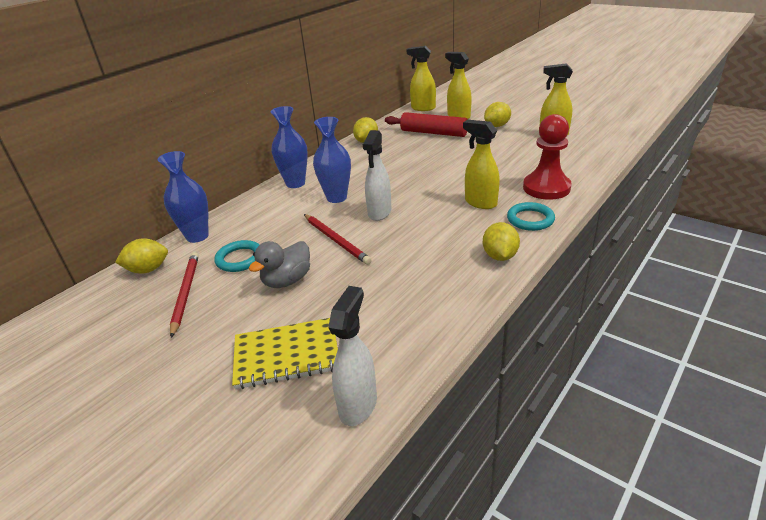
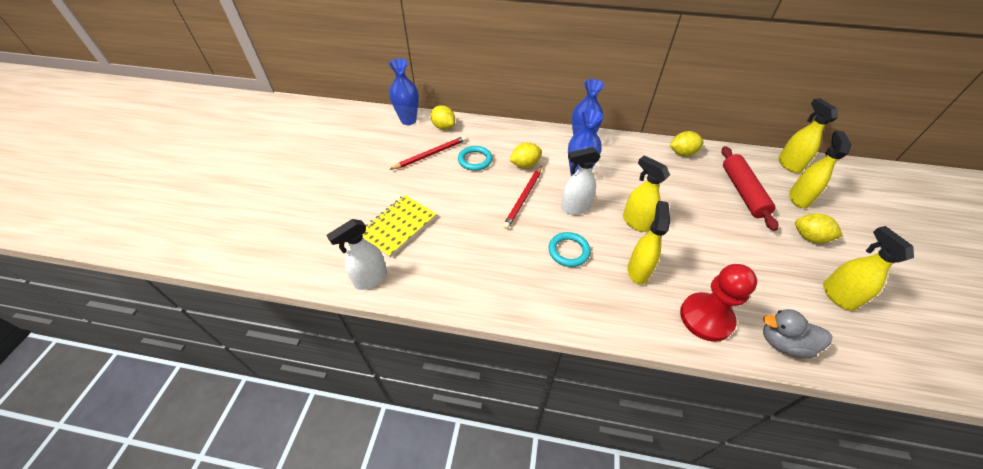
camera: 60 degrees right, 15 degrees up
(197, 236) = (487, 128): blue vase -> blue vase (408, 120)
(287, 280) = (465, 193): grey duck -> grey duck (783, 343)
(287, 355) = (398, 226): yellow notebook -> yellow notebook turned 75 degrees clockwise
(358, 405) = (370, 279): white spray bottle -> white spray bottle turned 150 degrees clockwise
(425, 187) = (636, 222): none -> yellow spray bottle
(499, 256) = (563, 310): yellow lemon -> yellow lemon (525, 164)
(530, 219) = (636, 318): turquoise ring -> turquoise ring (568, 251)

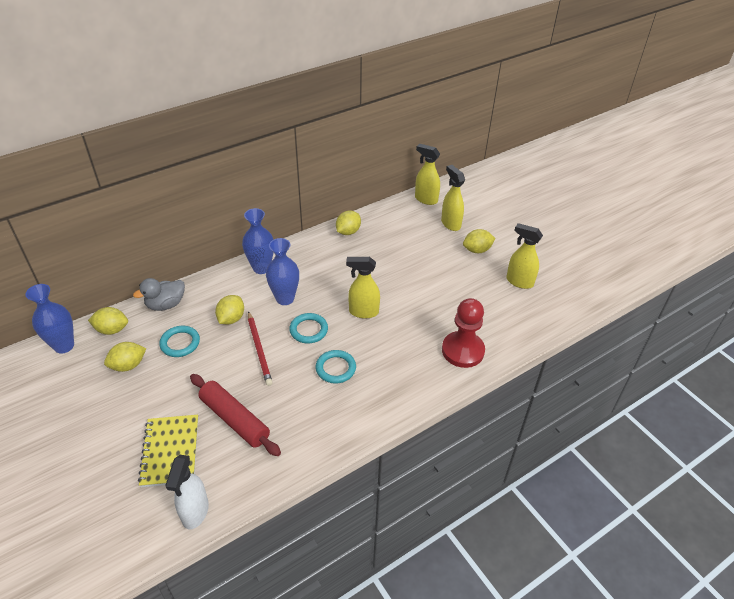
camera: 45 degrees left, 5 degrees down
(430, 154) = (128, 365): red pencil -> yellow lemon
(575, 208) = (308, 330): white spray bottle -> turquoise ring
(638, 270) = (396, 348): yellow spray bottle -> none
(743, 192) = (414, 240): red rolling pin -> red rolling pin (235, 419)
(783, 343) = (514, 335): grey duck -> grey duck (166, 304)

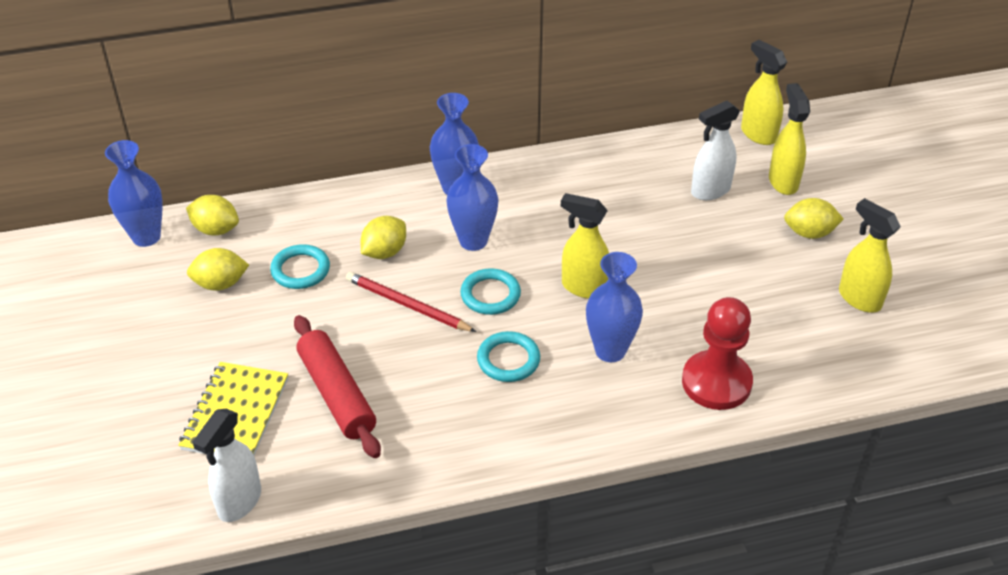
camera: 20 degrees right, 0 degrees up
(166, 304) = (300, 211): grey duck -> none
(259, 349) = (408, 305): red pencil -> red pencil turned 120 degrees clockwise
(348, 232) = (610, 160): yellow lemon -> none
(394, 347) = (610, 351): none -> blue vase
(412, 237) = (710, 191): none -> white spray bottle

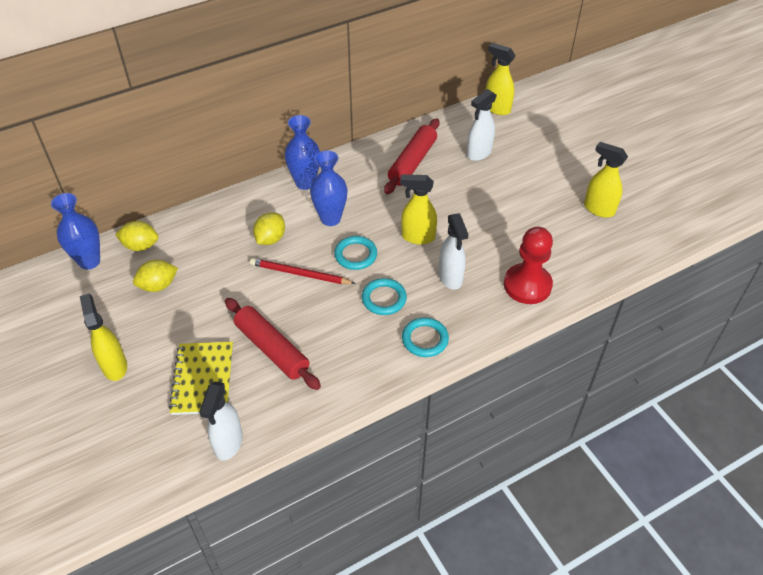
camera: 15 degrees left, 5 degrees up
(300, 270) = (214, 263): turquoise ring -> turquoise ring (425, 339)
(610, 351) = (450, 278): blue vase -> white spray bottle
(612, 187) = (412, 162): none -> red rolling pin
(783, 181) = (524, 138): yellow spray bottle -> yellow spray bottle (114, 366)
(809, 233) = (552, 170): yellow lemon -> none

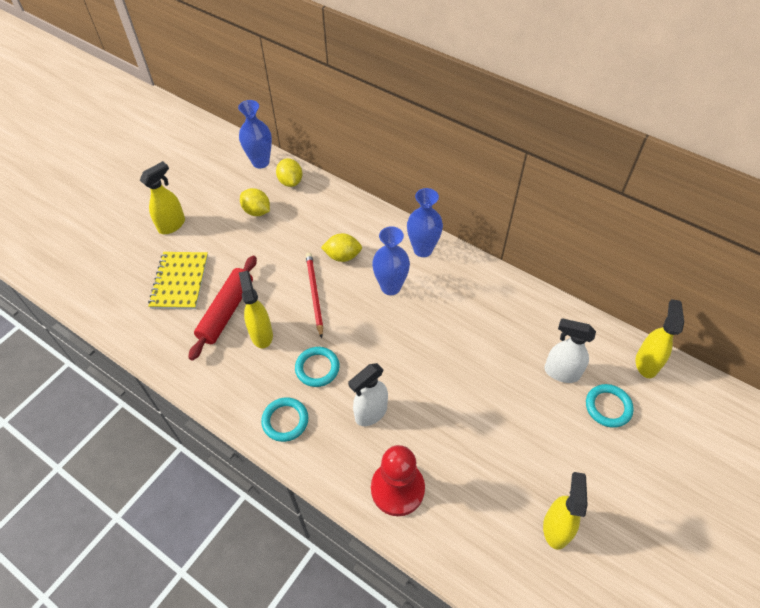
camera: 65 degrees right, 5 degrees up
(203, 379) = (180, 281): yellow notebook -> yellow notebook turned 60 degrees counterclockwise
(228, 443) = (127, 325): white spray bottle -> none
(355, 255) = (358, 324): turquoise ring -> turquoise ring (608, 407)
(412, 162) = (506, 319): red rolling pin -> none
(417, 237) = (408, 364): yellow spray bottle -> yellow spray bottle (261, 334)

